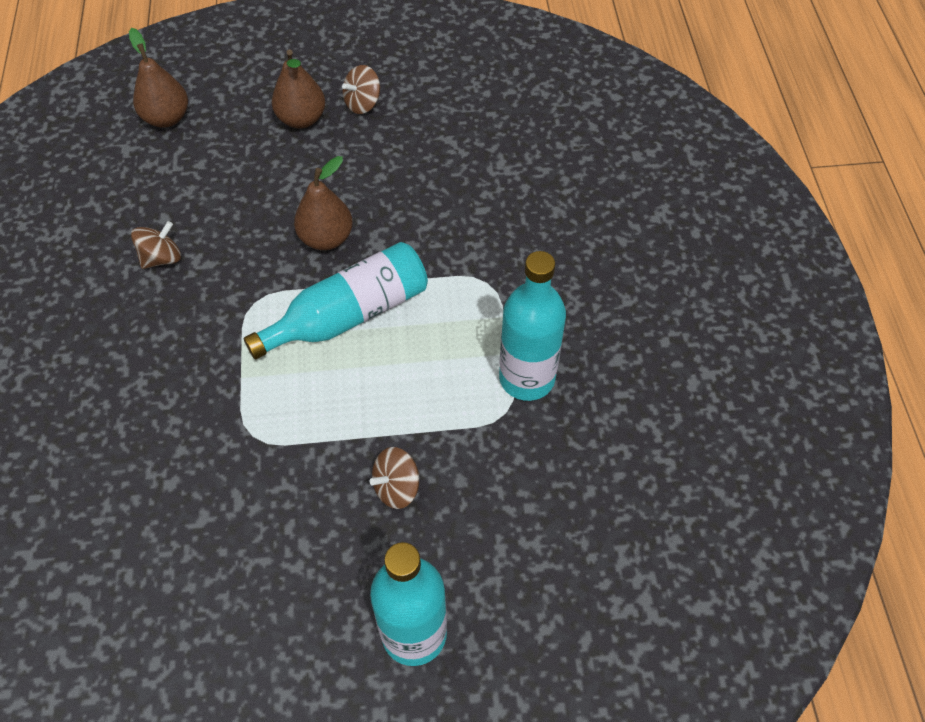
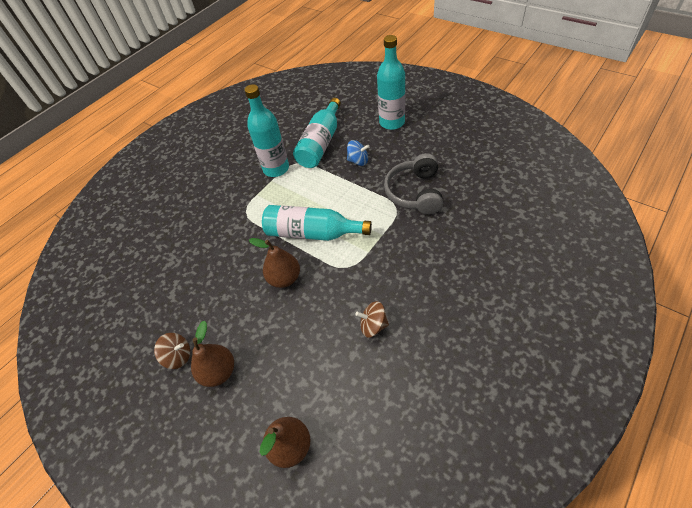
camera: 130 degrees left, 5 degrees down
(240, 485) = (415, 192): none -> grey headphones
(396, 487) = (358, 161): brown spinning top -> blue spinning top
(506, 482) = (321, 143): none -> turquoise bottle

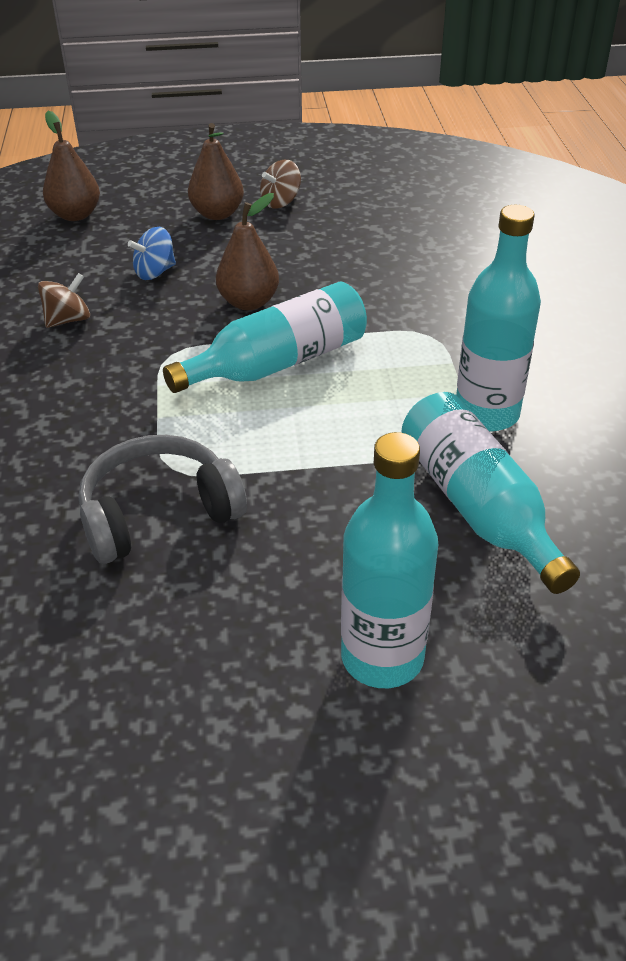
camera: 130 degrees right, 10 degrees down
(358, 161) = (346, 513): blue spinning top -> blue spinning top (155, 272)
(415, 192) = (159, 513): grey headphones -> grey headphones turned 75 degrees counterclockwise

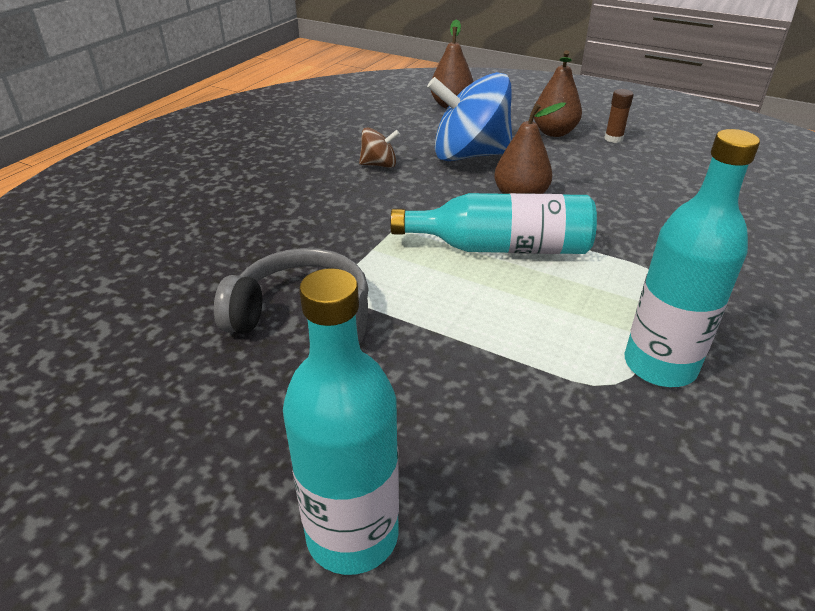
camera: 35 degrees right, 5 degrees down
(155, 272) = (469, 155): blue spinning top -> blue spinning top, size x2.17
(281, 202) = (613, 139): brown spinning top -> brown glue stick
(477, 507) = (574, 445): turquoise bottle -> none

